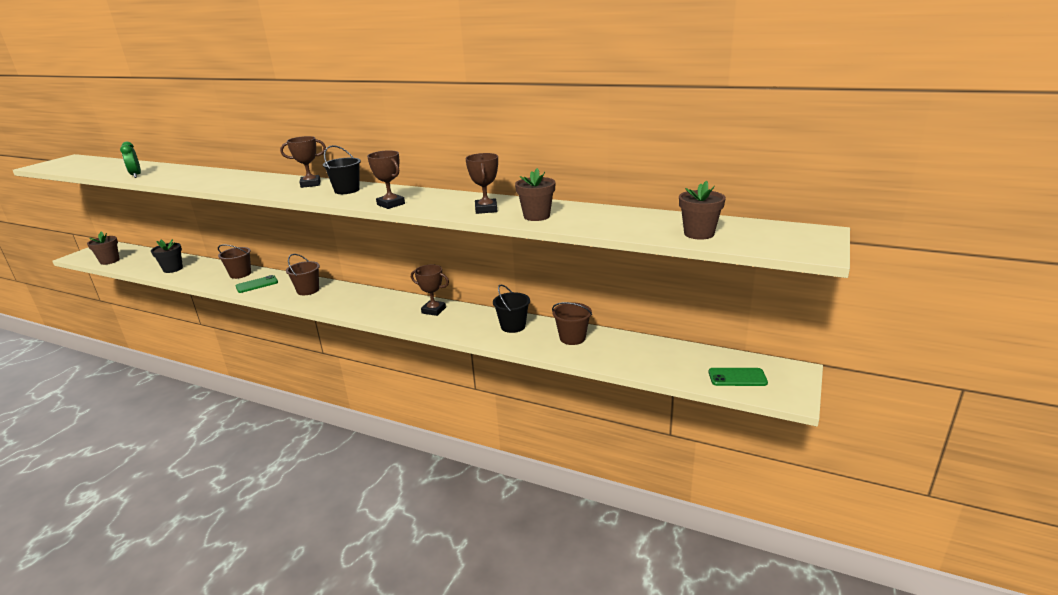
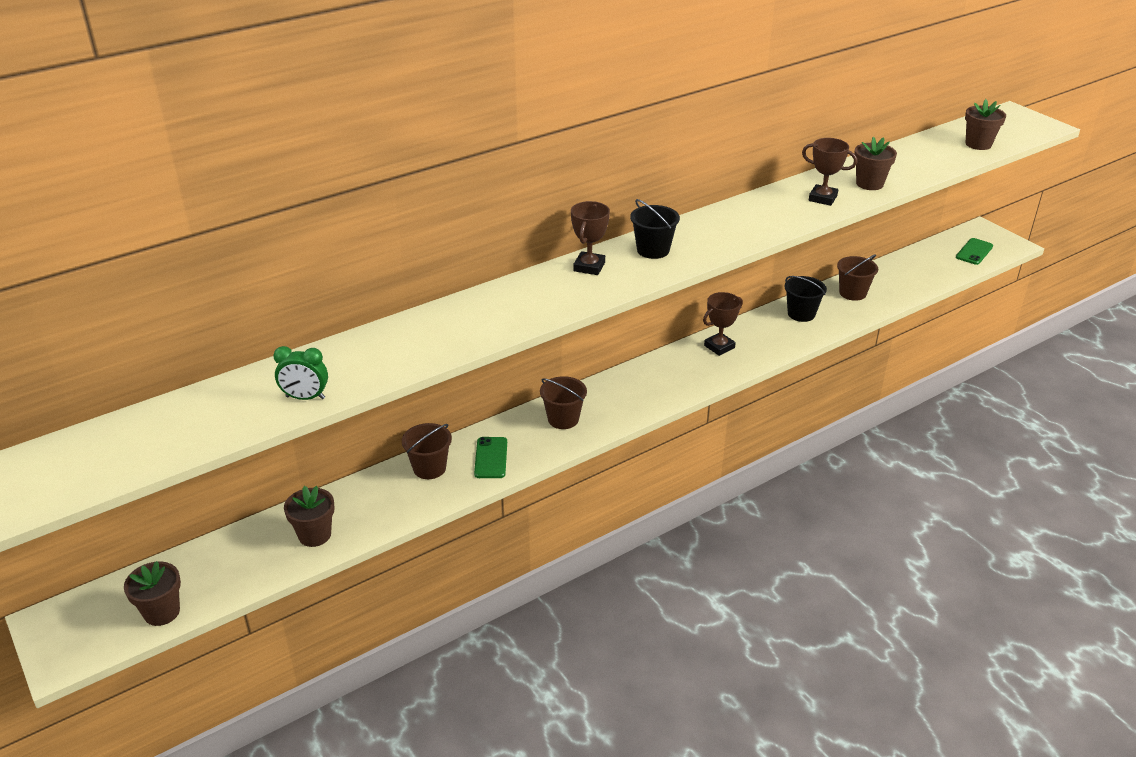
camera: 60 degrees left, 10 degrees up
(173, 269) = (315, 535): black flower pot -> brown flower pot
(391, 204) = (745, 237): brown trophy -> none

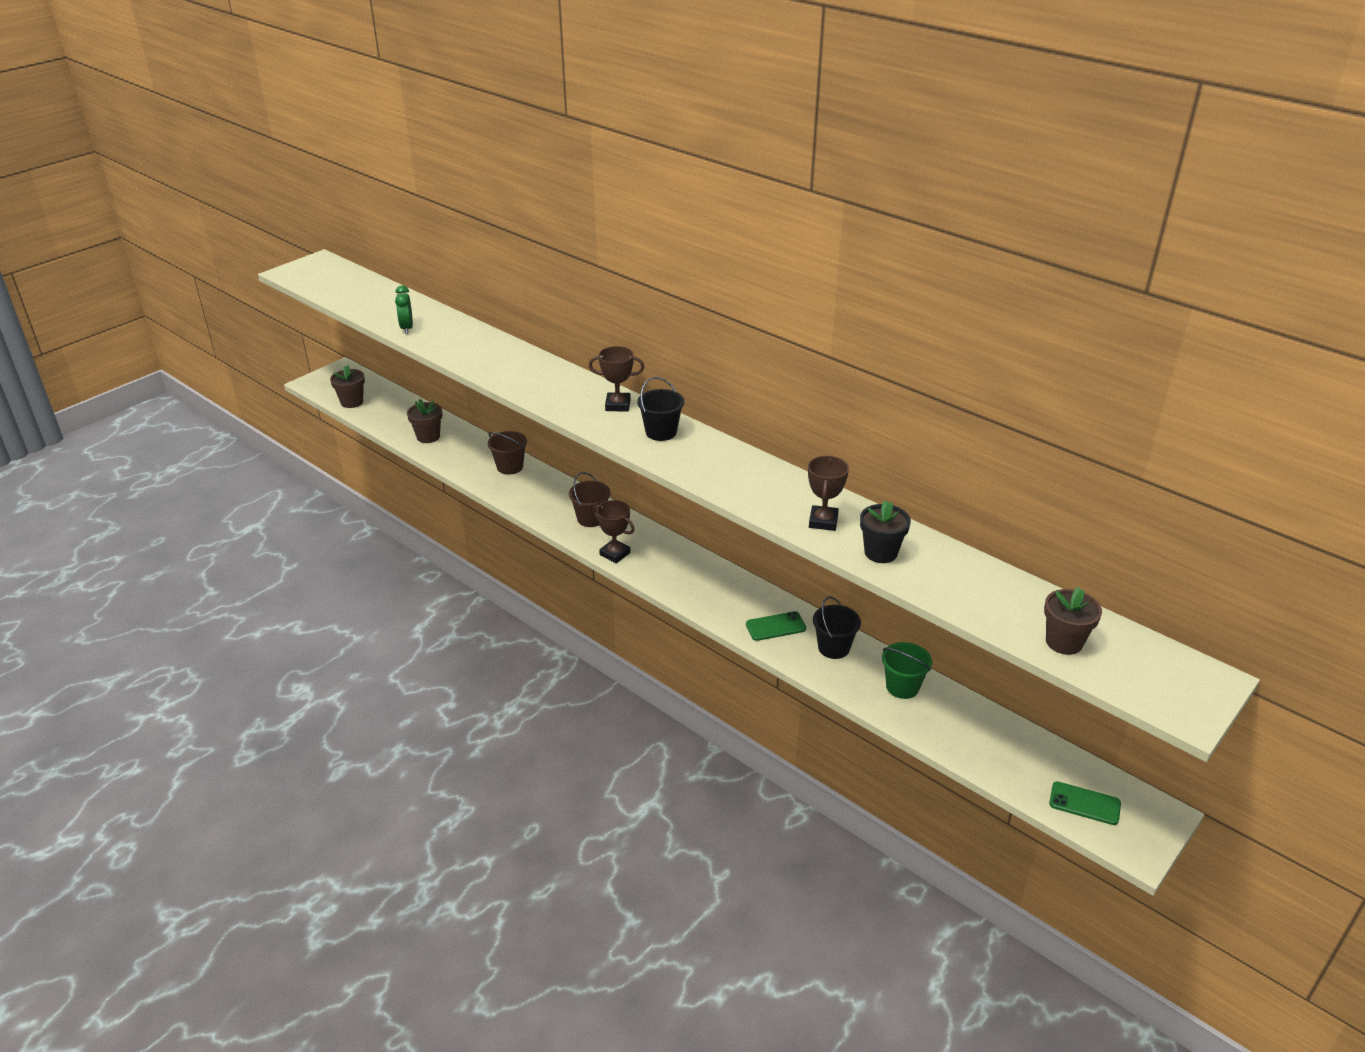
camera: 75 degrees right, 0 degrees up
(491, 458) = (529, 492): green phone -> green phone (775, 626)
(719, 347) = (741, 595): brown trophy -> brown trophy (615, 554)
(852, 293) = (902, 687): brown bucket -> green bucket
(869, 184) = (880, 553): brown flower pot -> black flower pot

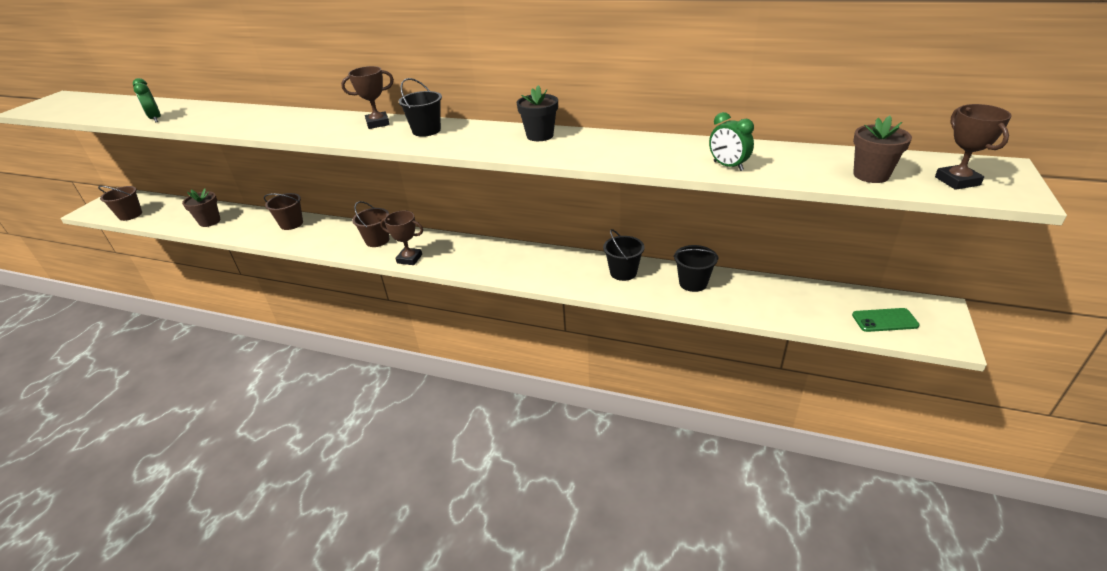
camera: 20 degrees left, 0 degrees up
(352, 402) = (130, 215): brown flower pot -> brown bucket
(775, 626) = (569, 271): green phone -> none
(823, 521) = (607, 151): brown trophy -> brown trophy (957, 181)
(880, 553) = (671, 158): black flower pot -> black flower pot (540, 135)
(902, 687) = (693, 283): green bucket -> black bucket
(929, 582) = (728, 166): none -> green clock

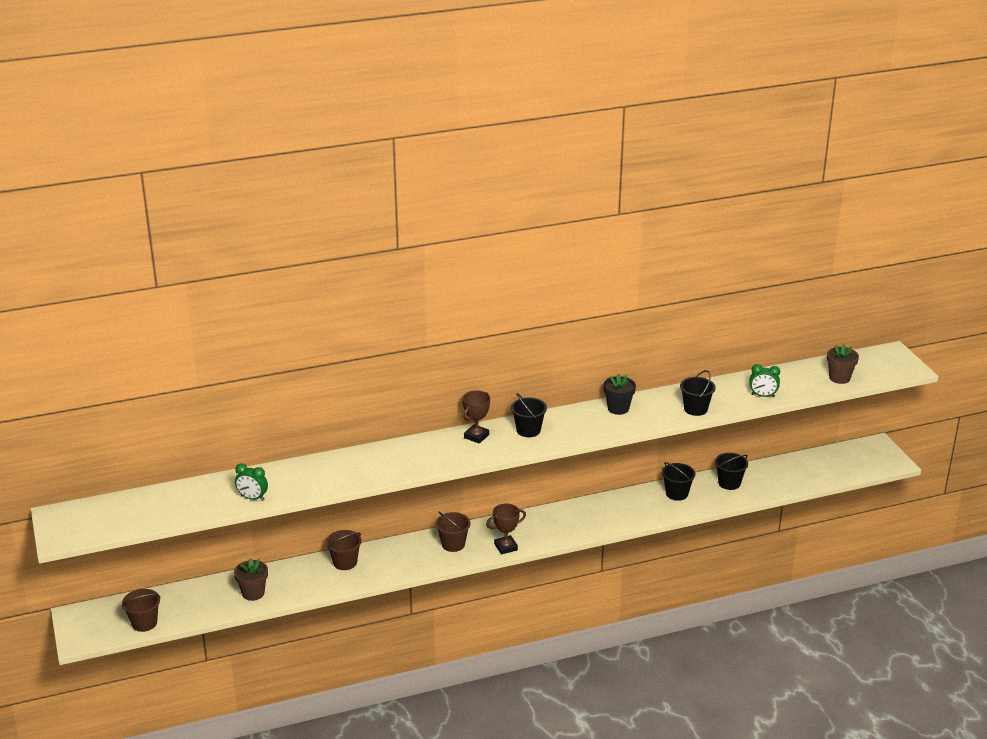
camera: 40 degrees left, 5 degrees down
(622, 157) = (695, 409): none -> black bucket
(884, 320) = (856, 463): green phone -> none
(957, 181) = (880, 369): brown trophy -> none

